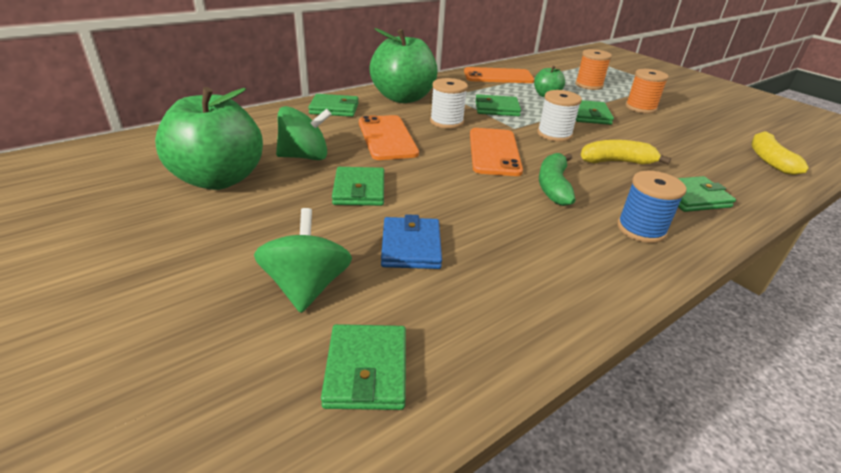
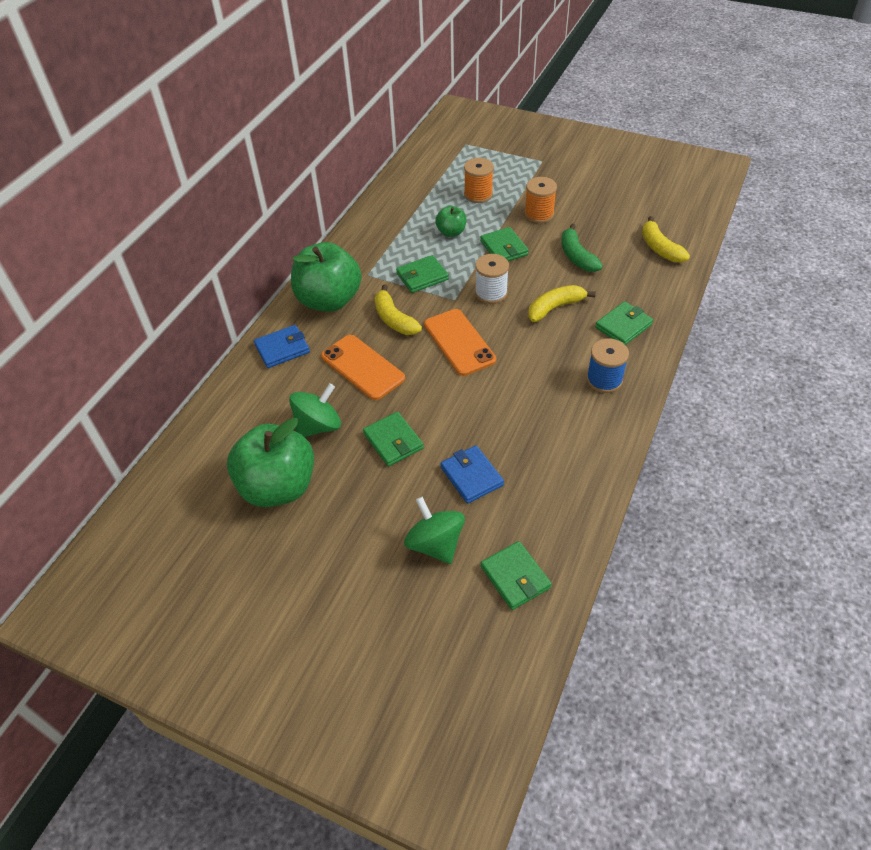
camera: 25 degrees left, 15 degrees up
(334, 108) = (282, 349): green wallet -> blue wallet
(446, 122) = (394, 319): white spool -> yellow banana
(498, 76) = (389, 218): orange phone -> none
(553, 186) = (526, 363): green banana -> green banana (577, 256)

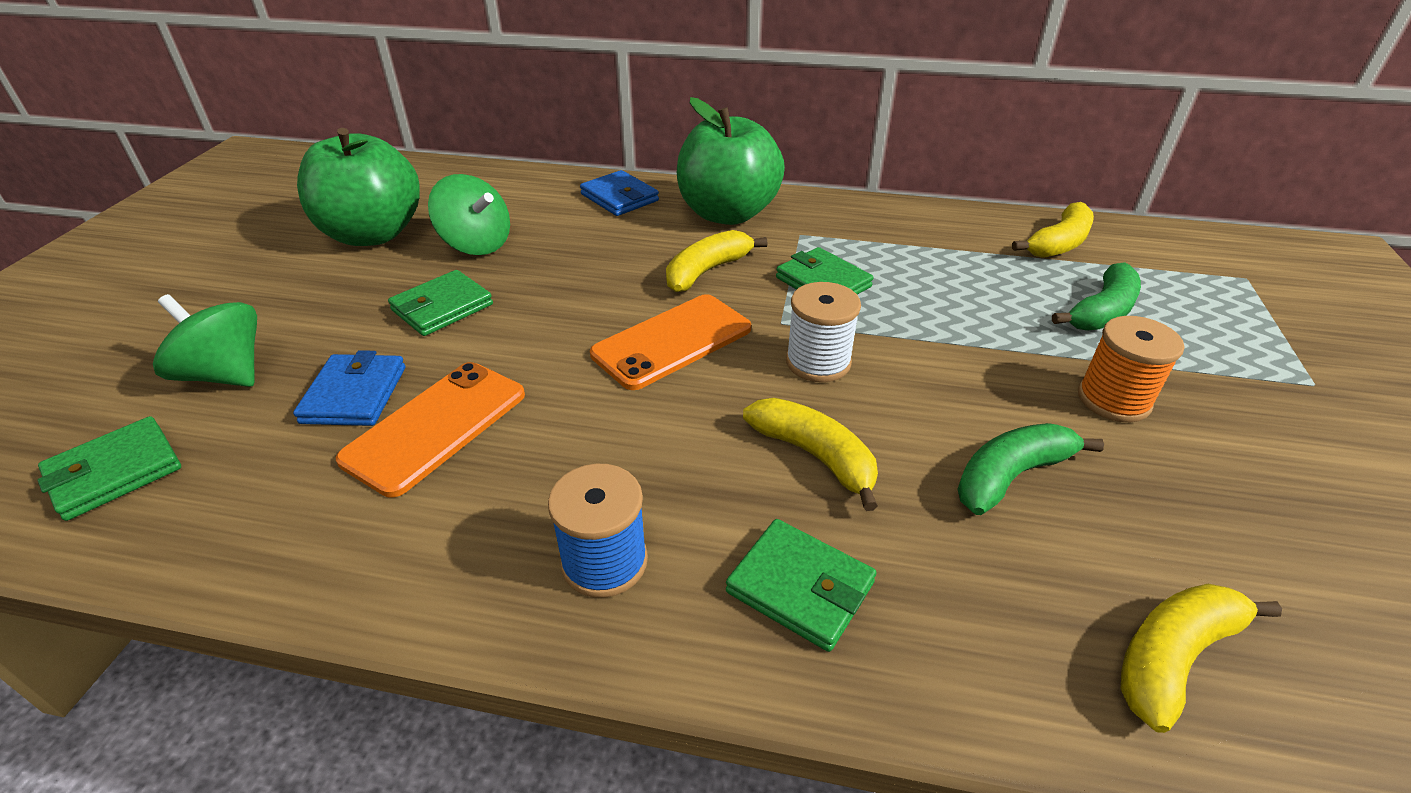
camera: 75 degrees right, 10 degrees down
(362, 367) = (594, 260): orange phone -> orange phone (436, 426)
(415, 186) = (1058, 244): none -> yellow banana
(435, 544) = (226, 374): green spinning top -> green spinning top turned 105 degrees counterclockwise
(451, 232) = (961, 296): green apple -> none
(471, 476) = (355, 394): blue wallet -> blue wallet turned 45 degrees counterclockwise
(478, 194) = (1101, 312): orange spool -> green banana
(504, 248) = (961, 363): green wallet -> none

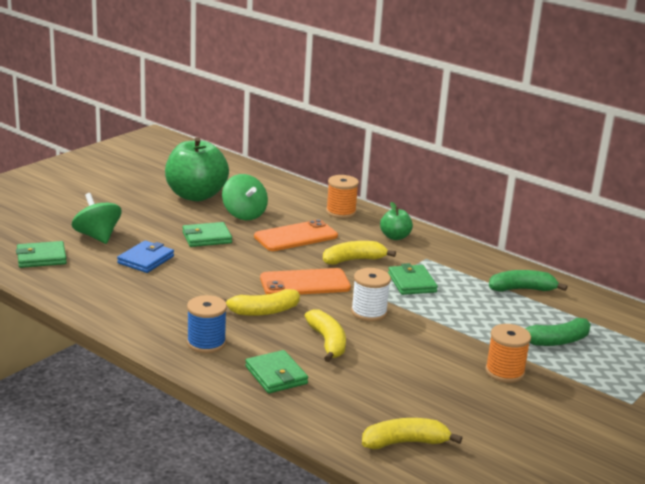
camera: 25 degrees right, 15 degrees down
(436, 426) = (172, 281): orange phone -> orange phone (296, 236)
(619, 197) = (341, 212): blue wallet -> orange spool
(727, 214) = (395, 237): green apple -> green apple, size x0.49
(1011, 476) = (411, 377): green banana -> green banana (522, 289)
(1058, 244) = (580, 306): yellow banana -> yellow banana (263, 311)

